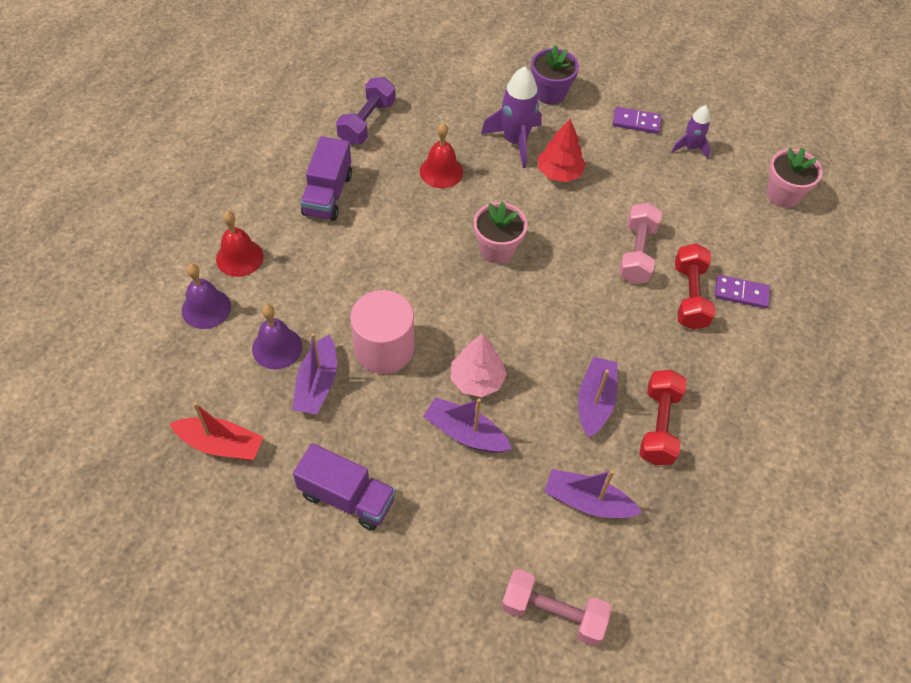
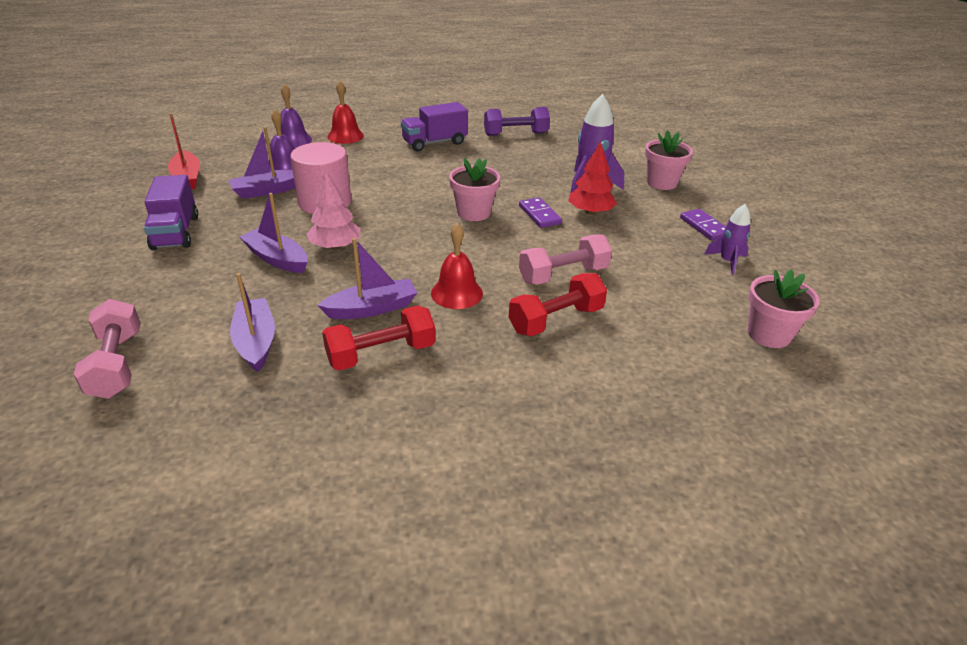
camera: 55 degrees right, 20 degrees down
(441, 171) = (514, 170): red bell -> red bell (457, 293)
(465, 433) = (277, 259): purple boat -> purple boat turned 45 degrees counterclockwise
(550, 93) = (661, 183): purple flower pot -> pink flower pot
(741, 293) = (604, 350): purple domino -> purple domino (539, 215)

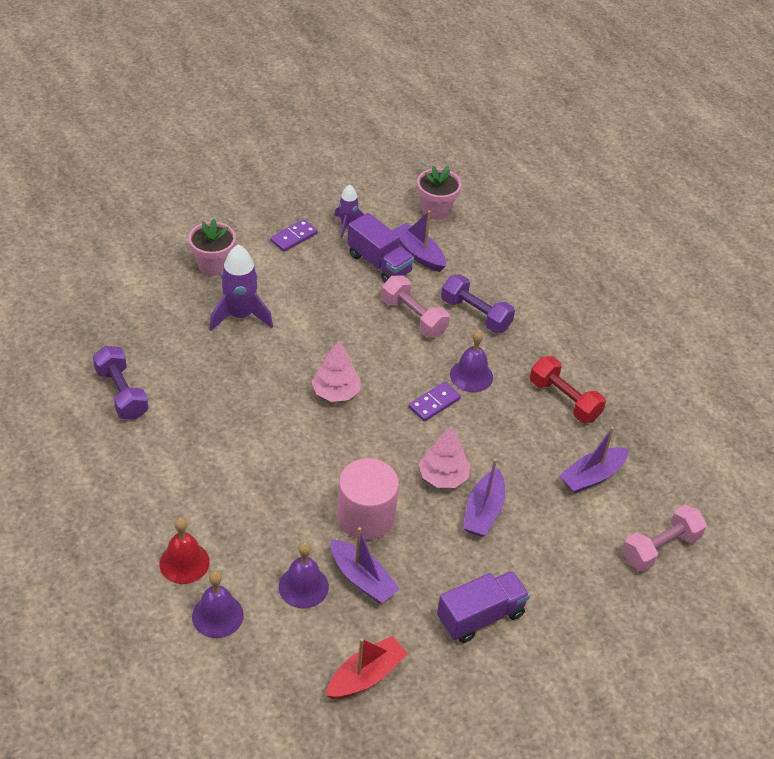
camera: 110 degrees left, 10 degrees up
(372, 308) = (518, 421): purple boat -> purple boat (419, 254)
(434, 143) = (175, 464): purple truck -> purple truck (379, 263)
(457, 293) = (471, 375): red bell -> purple bell
(474, 213) = (336, 392): pink flower pot -> pink tree
(539, 215) = (318, 344): purple domino -> purple domino (434, 403)
(556, 320) = (475, 314): red dumbbell -> purple dumbbell
(590, 212) = (298, 310): red tree -> none

